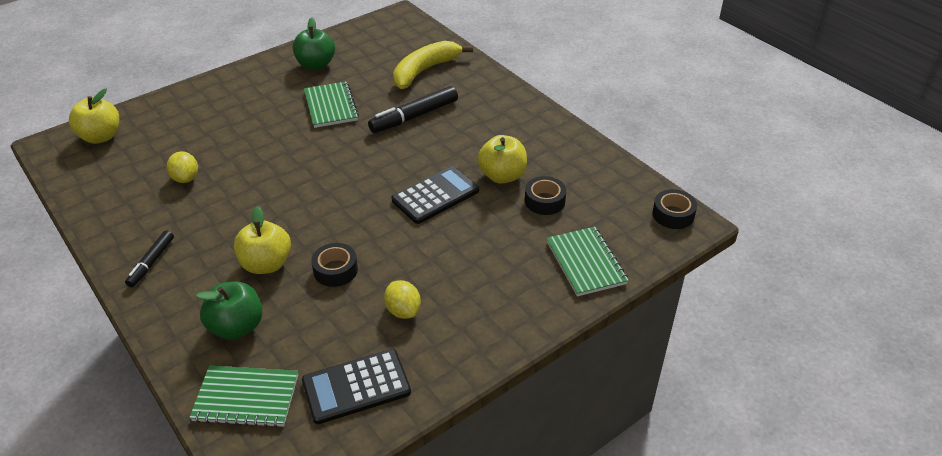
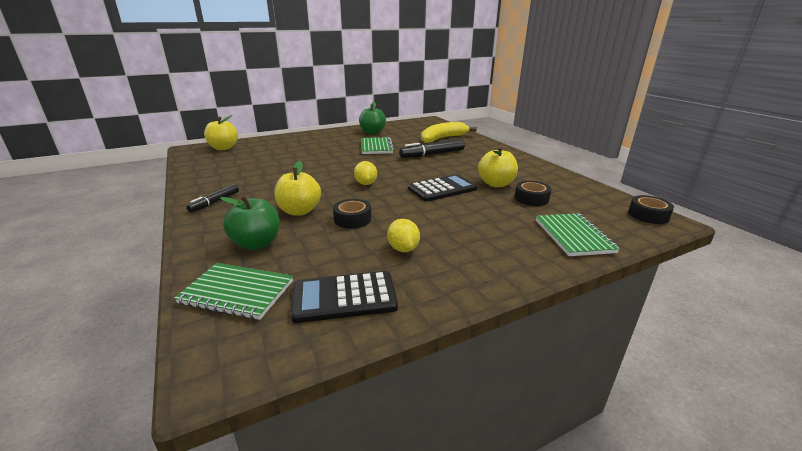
camera: 10 degrees right, 15 degrees down
(186, 178) = (265, 167): yellow lemon -> yellow lemon (366, 183)

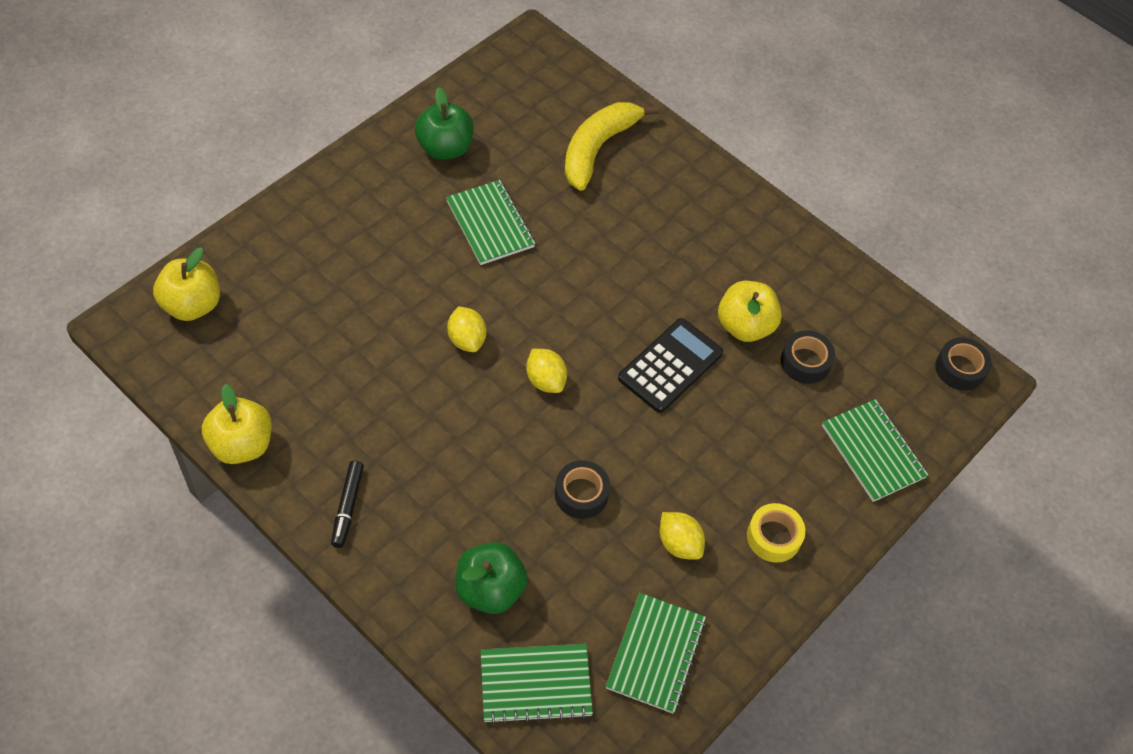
camera: 25 degrees left, 30 degrees up
(299, 211) = (493, 494): yellow apple -> yellow apple (242, 445)
(335, 169) = (466, 339): none -> yellow lemon
(344, 297) = (655, 654): black calculator -> green notebook
(432, 154) = (606, 234): black marker -> none
(478, 258) = (773, 537): none -> yellow tape

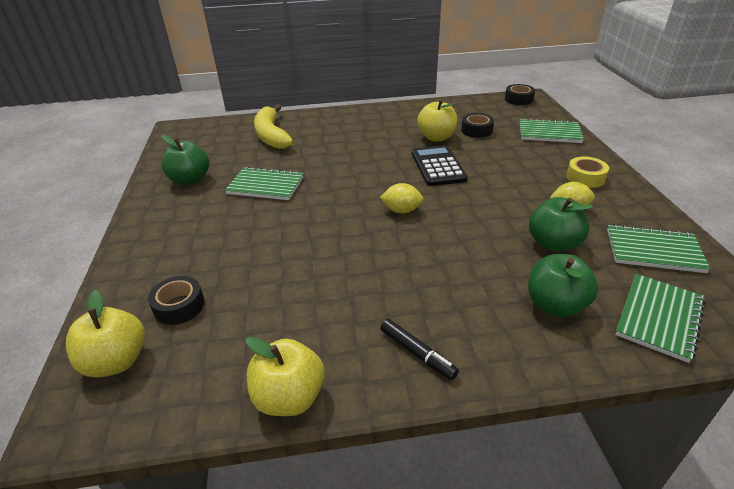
camera: 45 degrees left, 20 degrees down
(466, 339) = (335, 228): yellow lemon -> none
(581, 494) = (502, 231): black tape -> black tape (179, 306)
(594, 552) = (553, 244): none -> green apple
(655, 654) = (653, 251): green notebook -> green notebook turned 45 degrees counterclockwise

